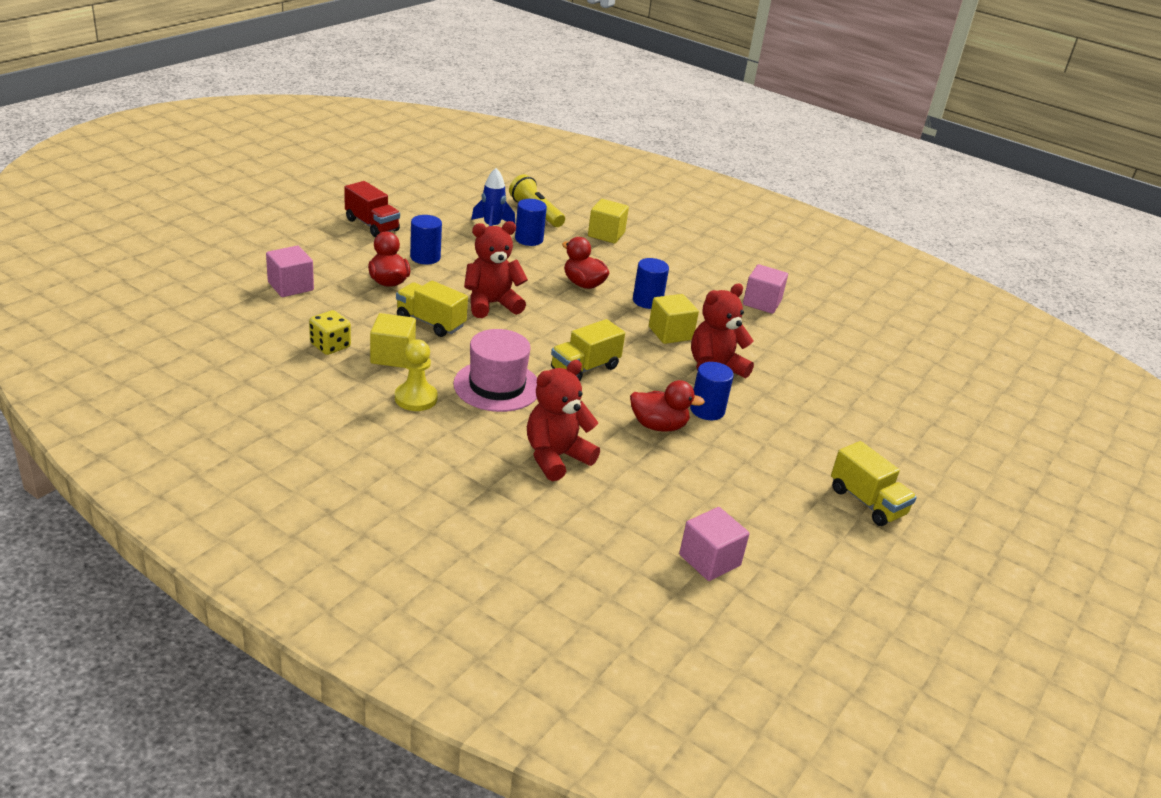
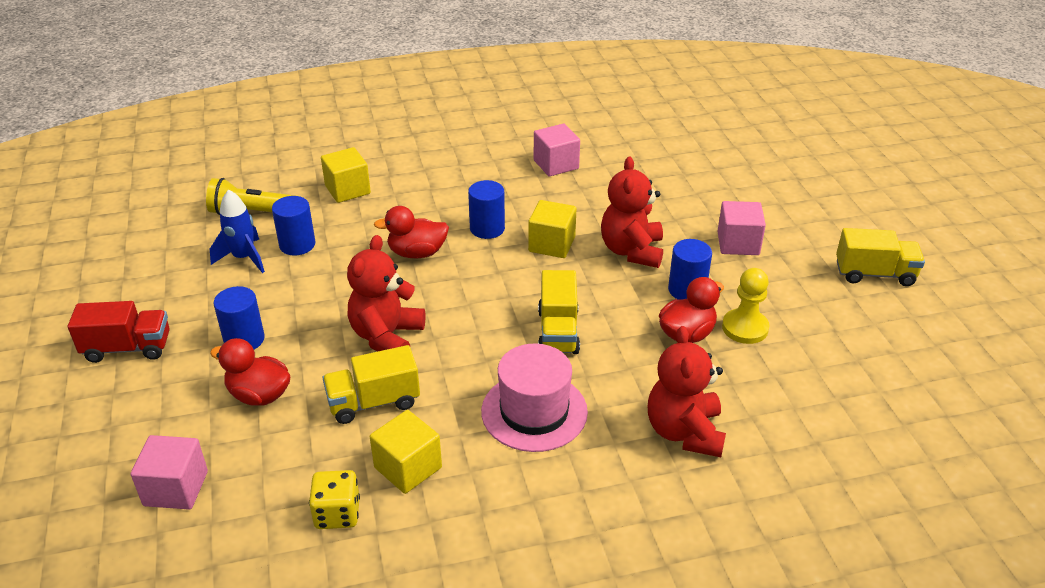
camera: 45 degrees left, 5 degrees up
(416, 398) = (502, 489): yellow pawn -> yellow pawn (745, 328)
(709, 560) = (897, 412): pink cube -> pink cube (738, 243)

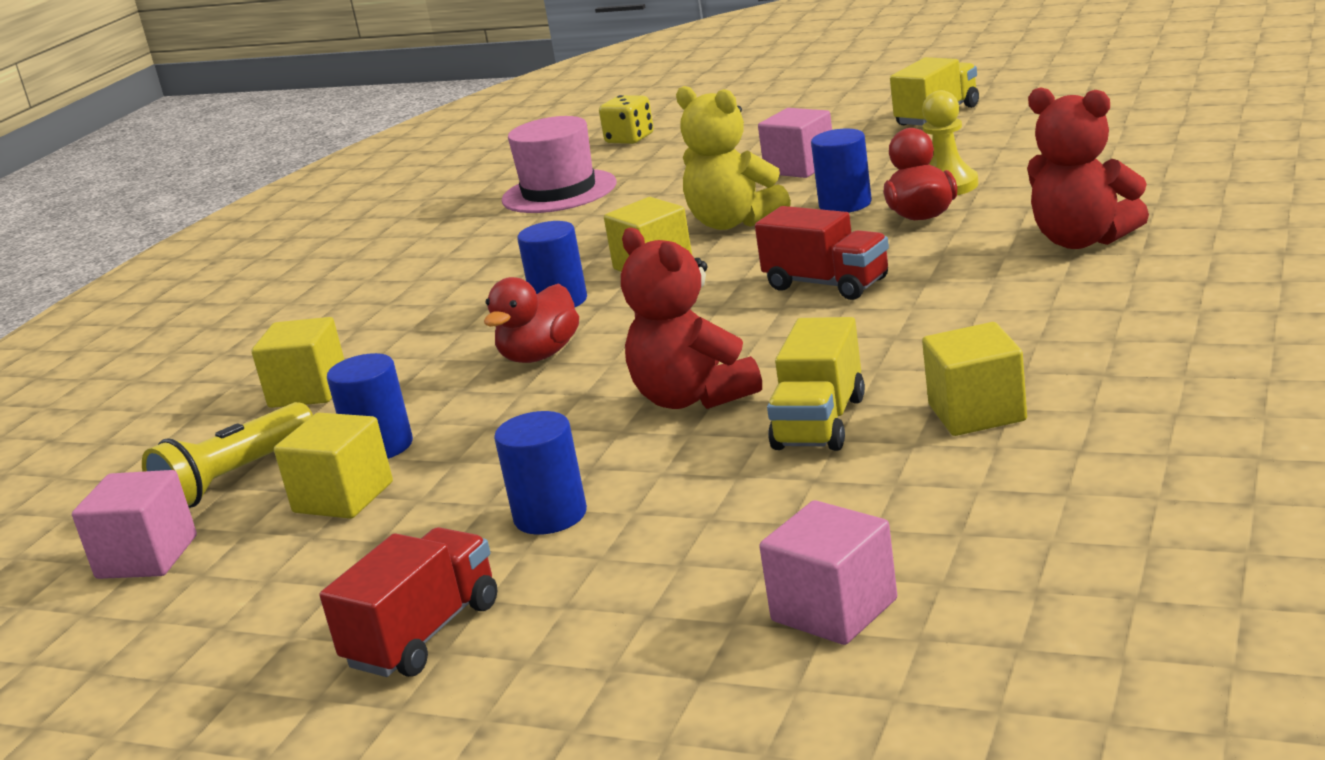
camera: 50 degrees left, 15 degrees down
(244, 258) = (343, 497): blue rocket -> yellow cube
(259, 395) = (698, 514): red duck -> none
(337, 513) = (1018, 475): yellow dice -> yellow dice (629, 139)
(534, 411) = (958, 318): pink hat -> pink hat (559, 192)
(556, 164) = (493, 242): pink cube -> pink cube (147, 557)
(558, 331) = (827, 284): yellow truck -> red truck
(632, 251) = (733, 222): red teddy bear -> yellow teddy bear

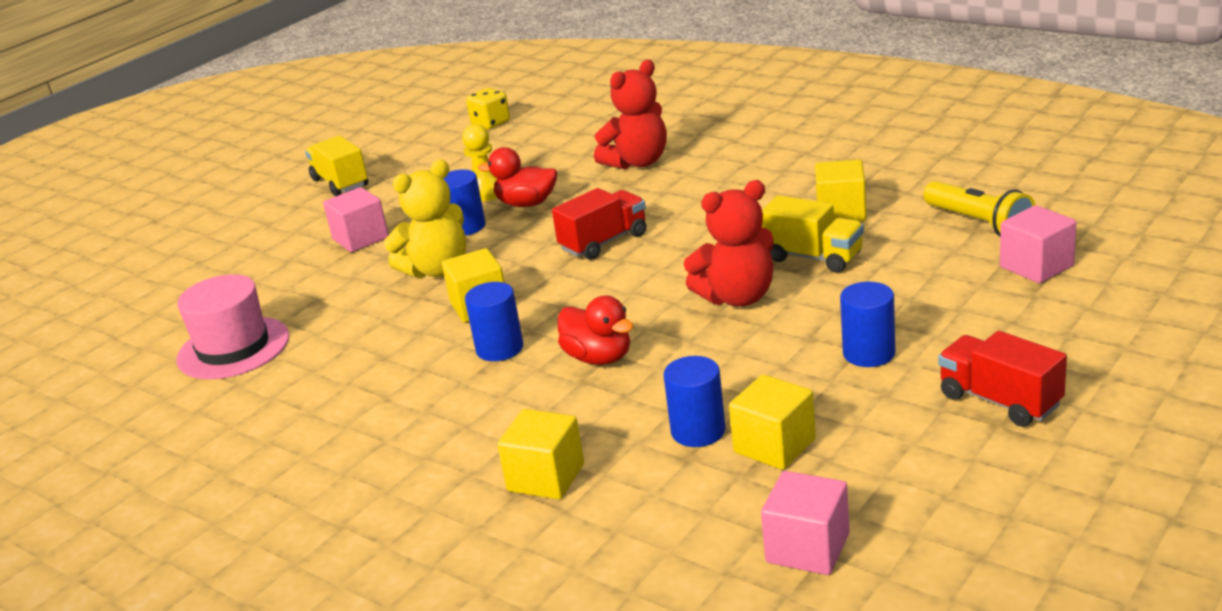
camera: 75 degrees left, 5 degrees up
(236, 478) = (692, 508): yellow flashlight -> yellow flashlight (979, 223)
(629, 139) = (150, 310): yellow dice -> yellow dice (490, 123)

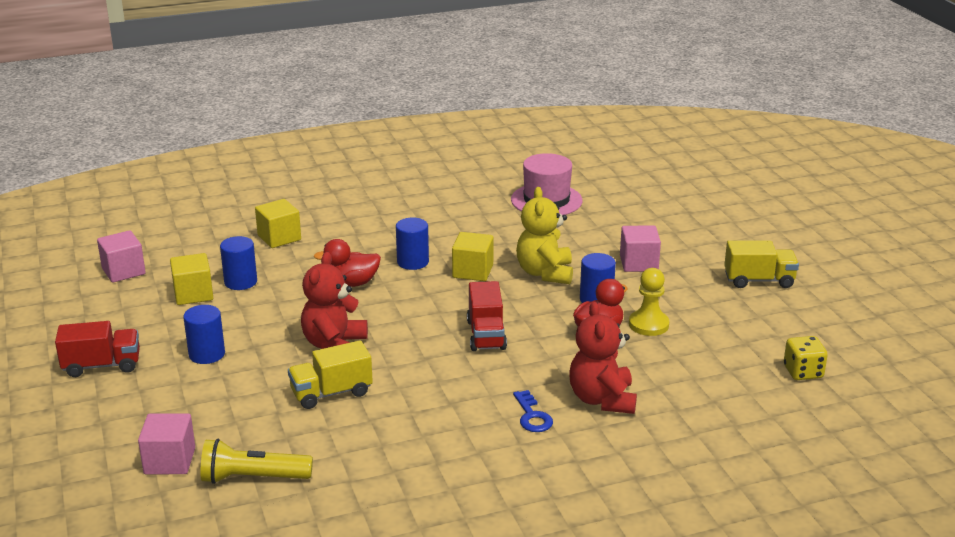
camera: 120 degrees right, 0 degrees up
(703, 173) = (532, 416): none -> blue key
(841, 212) = (369, 436): yellow cube -> none

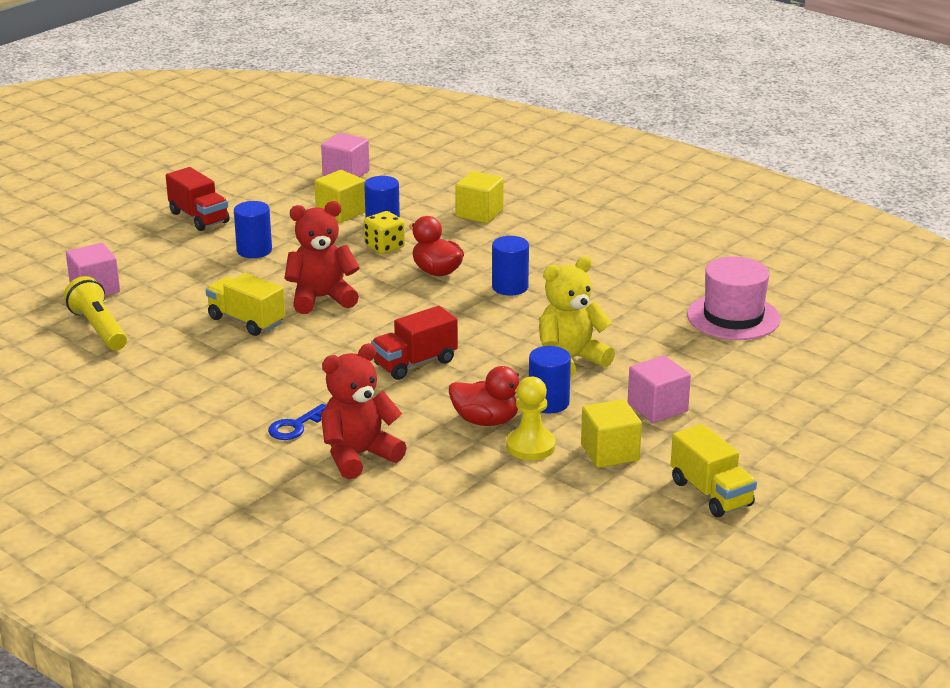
camera: 60 degrees right, 0 degrees up
(472, 271) = (528, 321): yellow cube -> yellow cube (610, 452)
(803, 372) = (531, 566): yellow dice -> yellow dice (384, 247)

